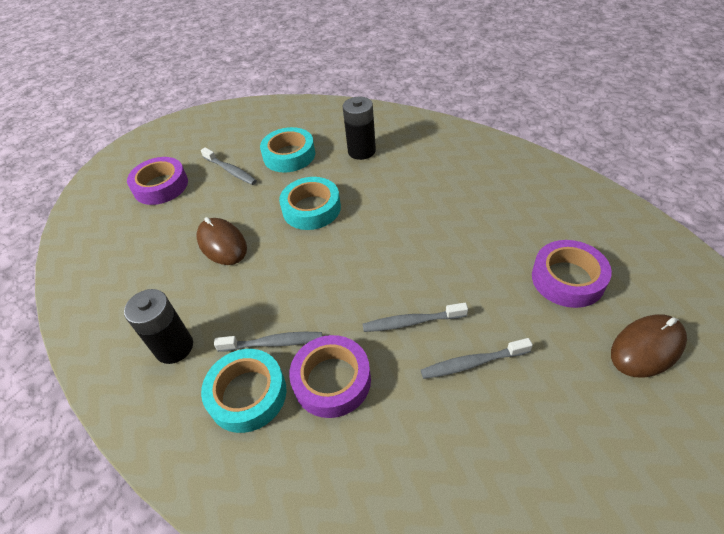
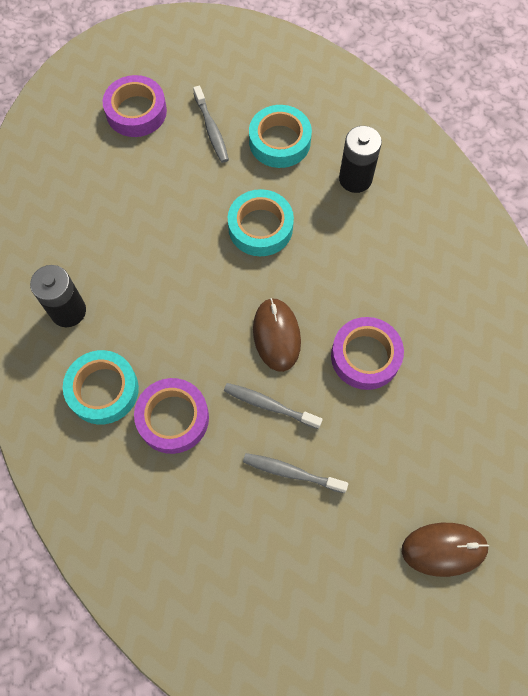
camera: 25 degrees right, 20 degrees up
(222, 244) = (158, 221): brown mouse -> brown mouse (276, 335)
(273, 343) = (147, 355): grey toothbrush -> none
(567, 279) = (435, 448): purple tape -> purple tape (365, 356)

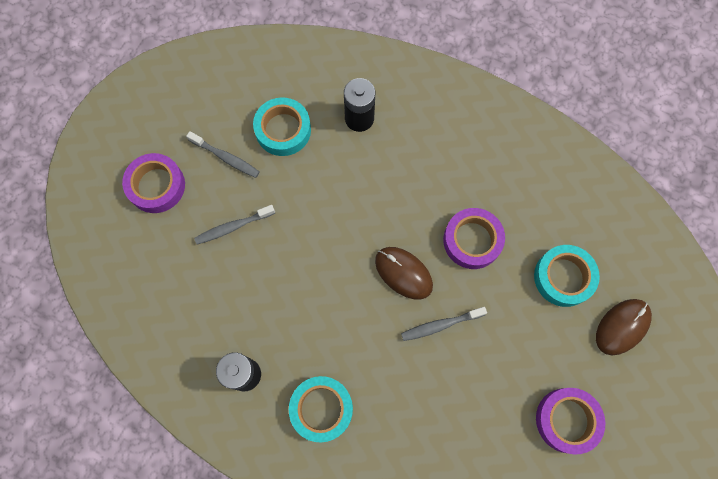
camera: 40 degrees left, 5 degrees up
(173, 418) = (386, 387): purple tape -> purple tape (567, 420)
(260, 227) = (325, 204): turquoise tape -> turquoise tape (563, 277)
(291, 472) = (492, 358): grey toothbrush -> grey toothbrush (233, 227)

